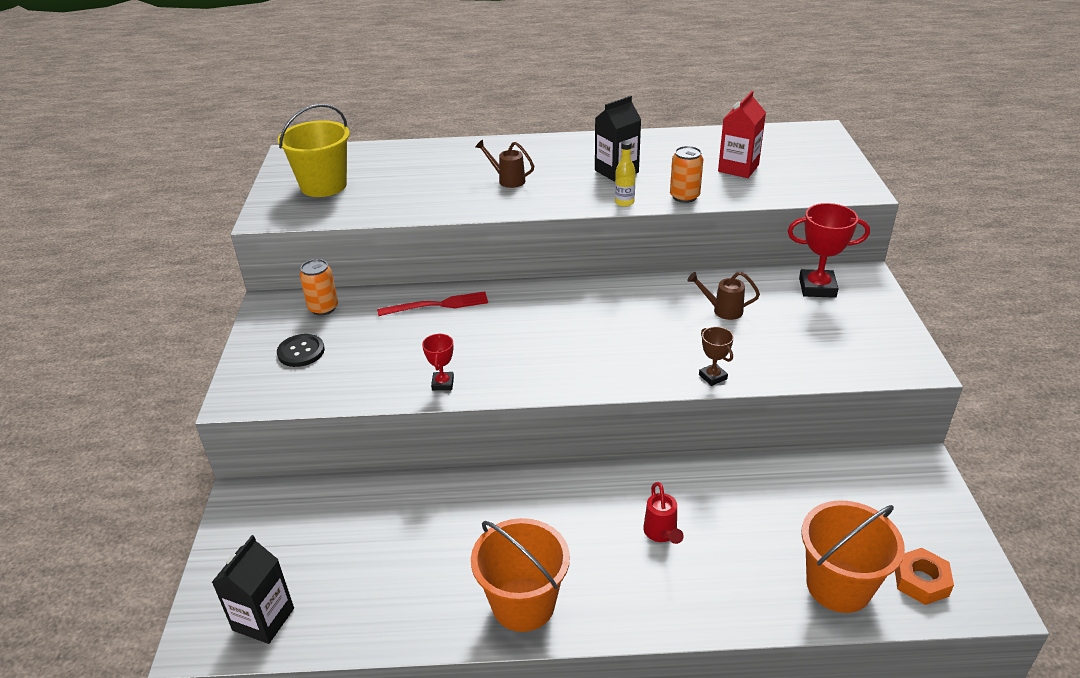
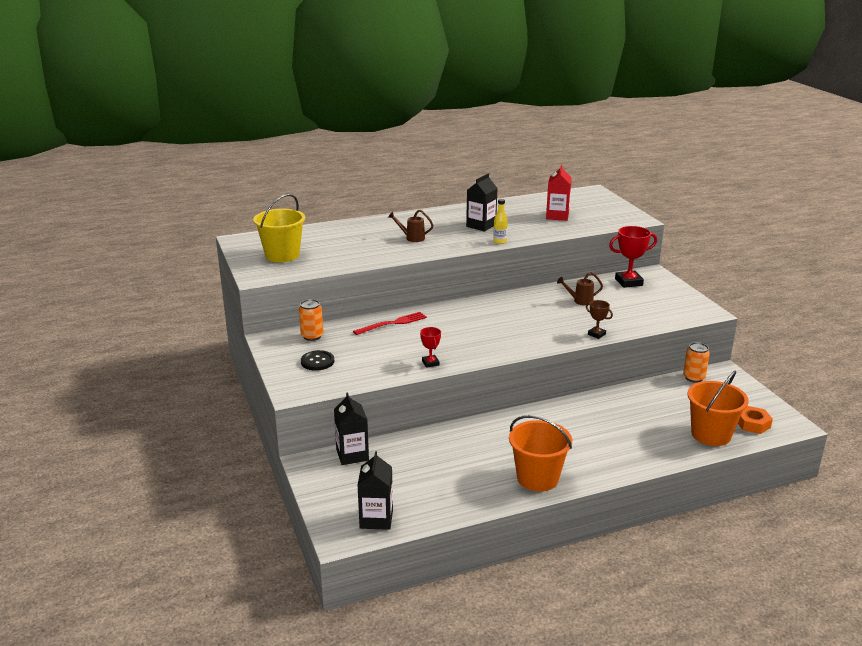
camera: 20 degrees left, 10 degrees down
(302, 497) = (352, 455): none -> black carton
(661, 534) = (597, 430): red watering can -> none
(684, 196) = (535, 234): orange can -> orange can (694, 378)

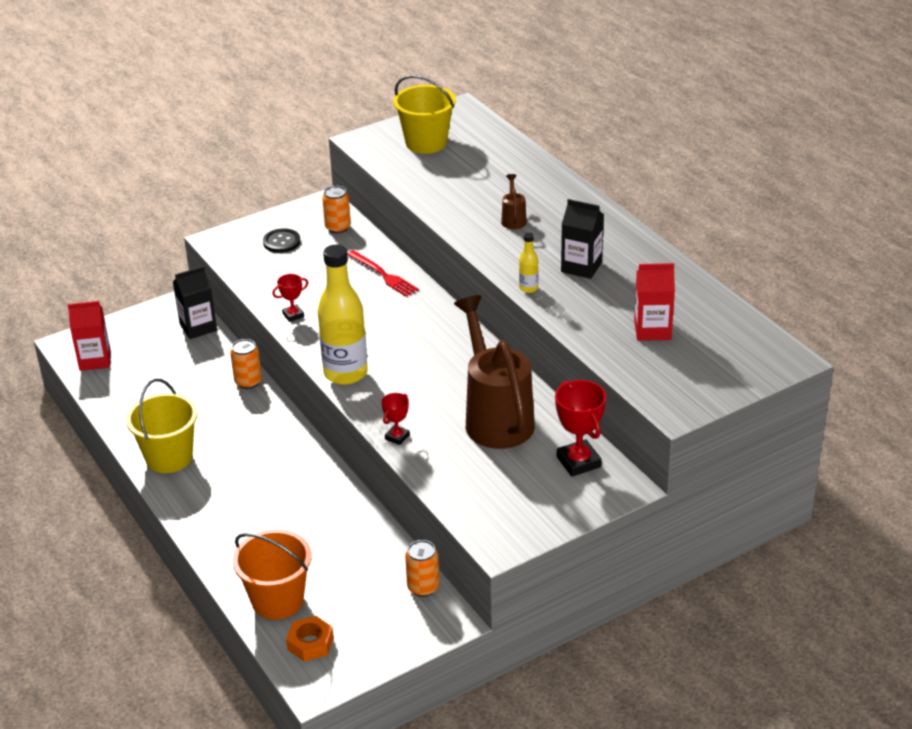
camera: 80 degrees right, 10 degrees up
(376, 519) = (95, 360): black carton -> red carton
(445, 432) = (248, 382): none -> orange can
(516, 347) = (345, 373): none -> yellow bottle
(537, 478) = (169, 457): orange bucket -> yellow bucket
(580, 301) = (495, 417): brown watering can -> brown watering can, size x2.48
(596, 334) = (397, 437): brown trophy -> red trophy

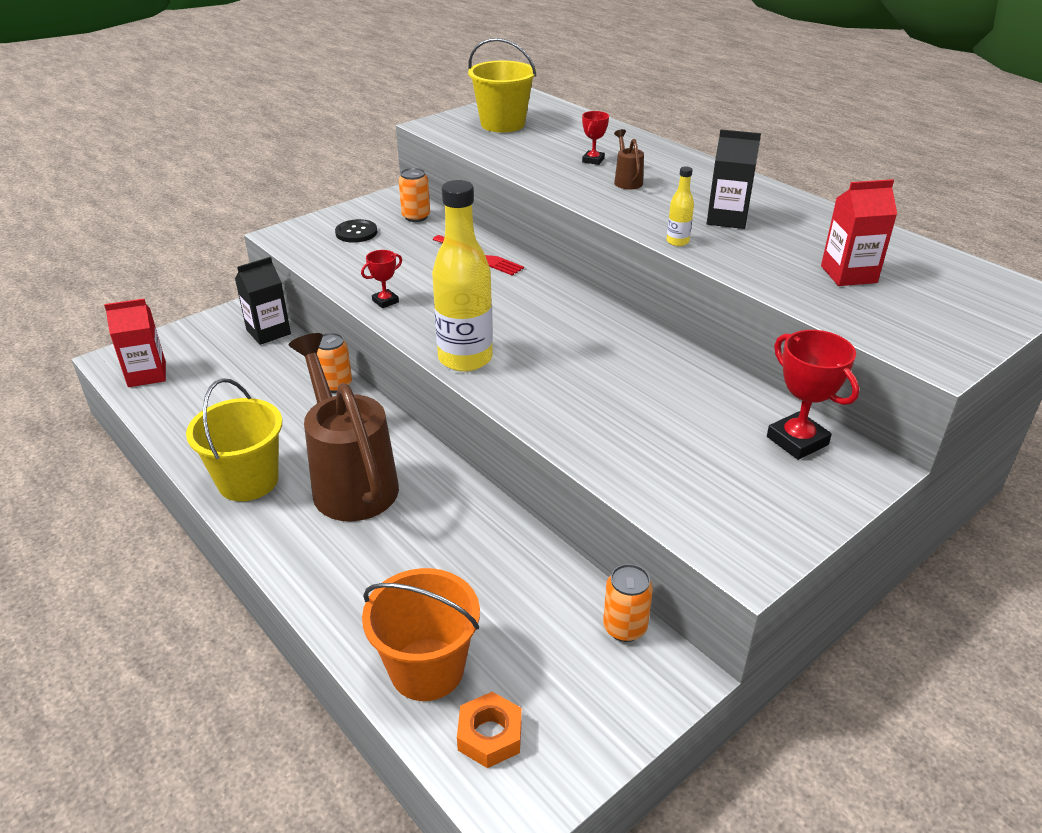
camera: 10 degrees left, 0 degrees up
(397, 437) = (554, 428): red trophy -> red trophy (593, 160)
(495, 417) = (668, 395): brown watering can -> brown watering can (350, 480)

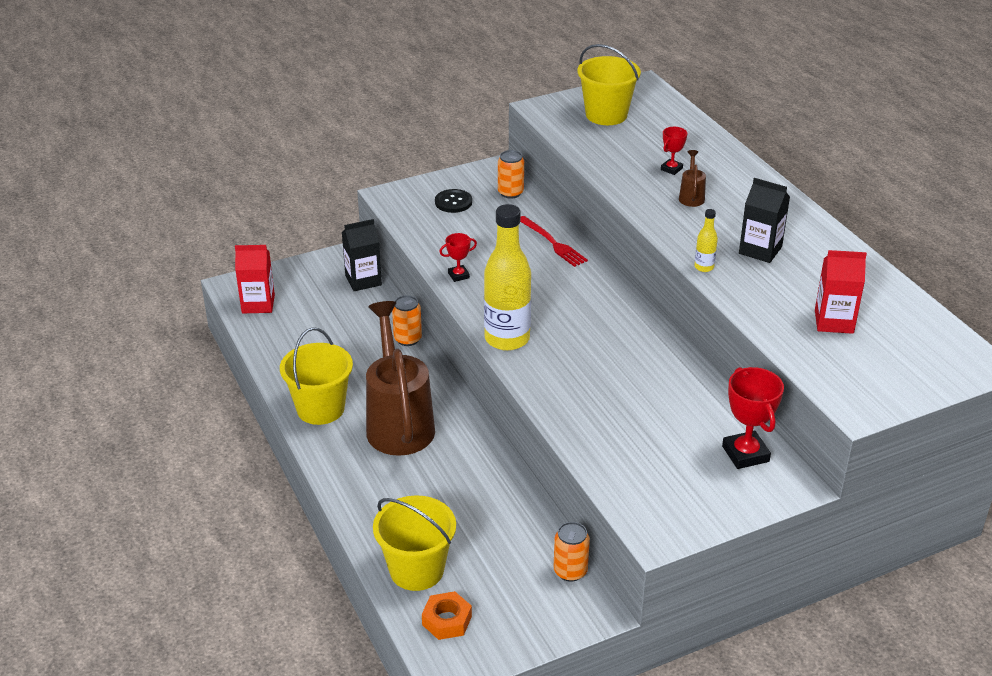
camera: 15 degrees right, 0 degrees up
(427, 669) = (416, 570): orange bucket -> yellow bucket

